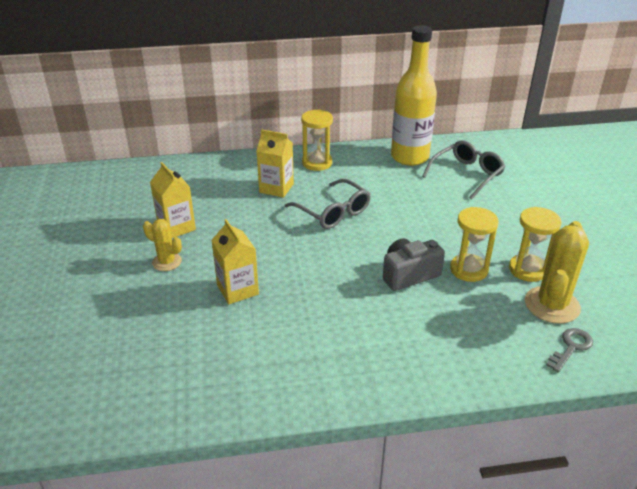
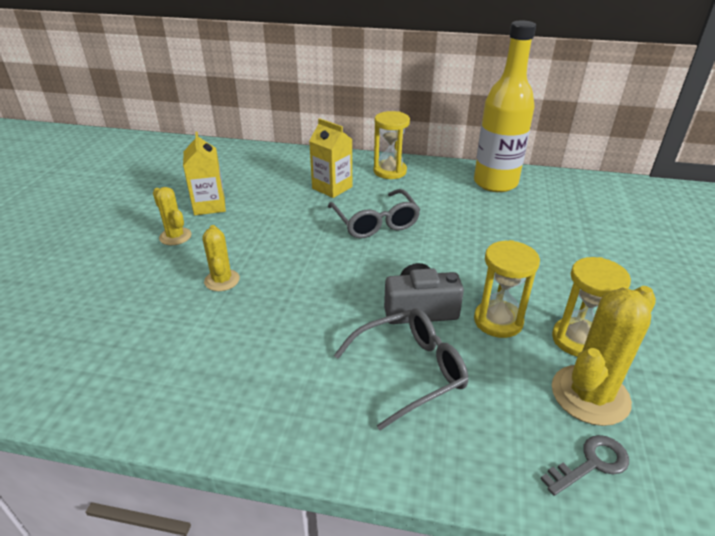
camera: 20 degrees right, 0 degrees up
(237, 290) = (222, 280): yellow carton -> yellow cactus
(467, 174) = (554, 212): grey glasses -> grey glasses (410, 371)

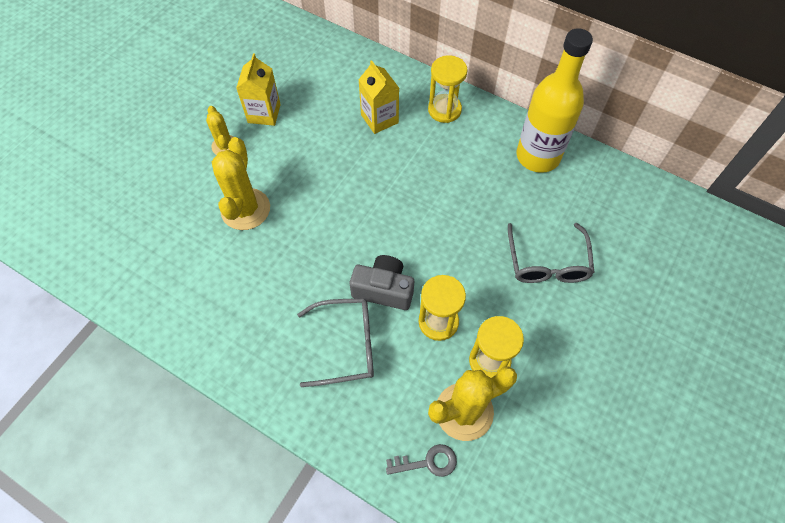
camera: 20 degrees right, 25 degrees up
(222, 280) = (245, 209): yellow cactus -> yellow cactus, size x1.71
(375, 222) = (396, 178): grey glasses -> grey glasses (547, 263)

